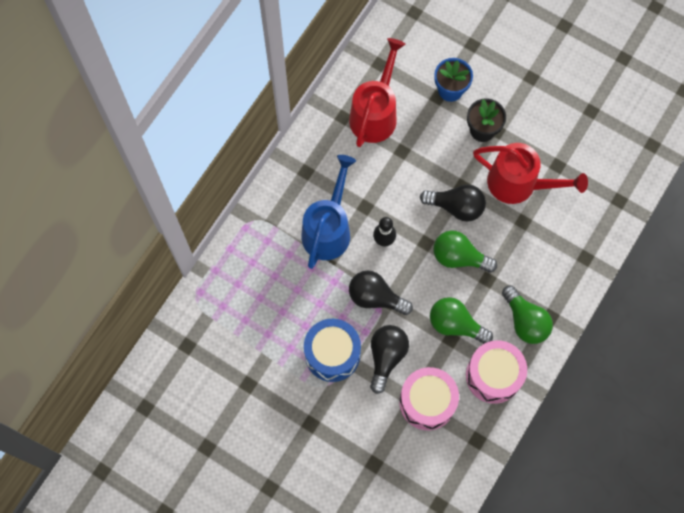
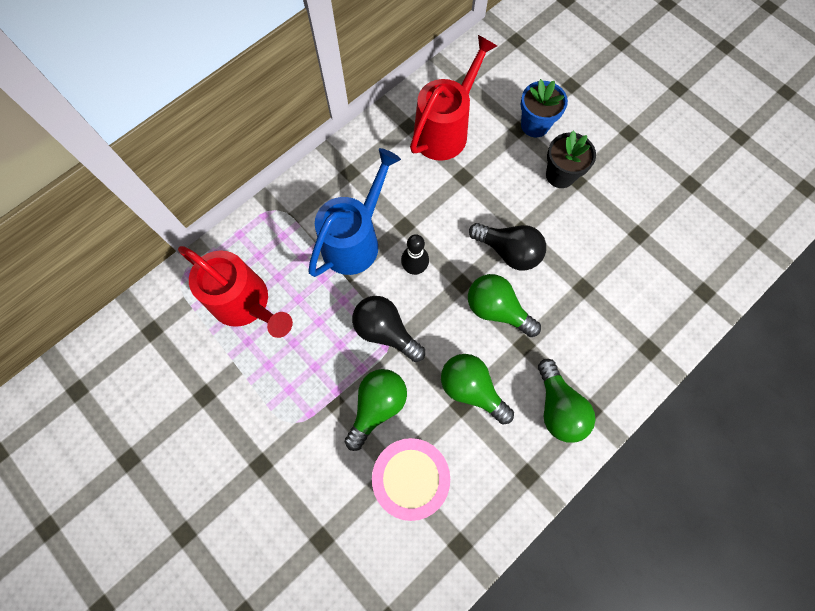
camera: 15 degrees right, 0 degrees up
(332, 354) = (314, 385): blue drum -> none
(386, 357) = (377, 406): black light bulb -> green light bulb
(493, 375) = (502, 466): pink drum -> none
(519, 184) = (589, 244): red watering can -> red watering can (246, 304)

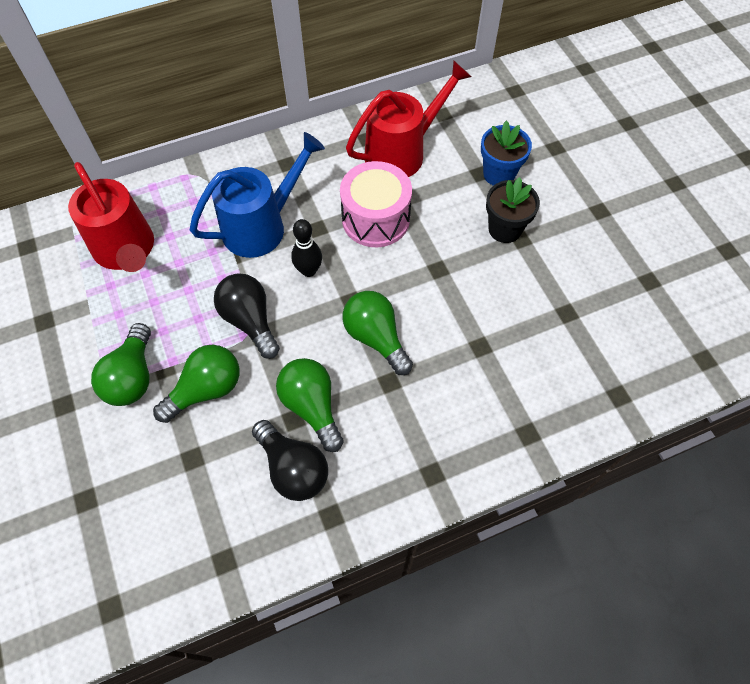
camera: 20 degrees right, 10 degrees down
(410, 477) = (206, 472): pink drum -> pink drum (375, 219)
(508, 251) = (415, 285): black light bulb -> black light bulb (293, 468)
(558, 407) = (397, 458): green light bulb -> green light bulb (132, 377)

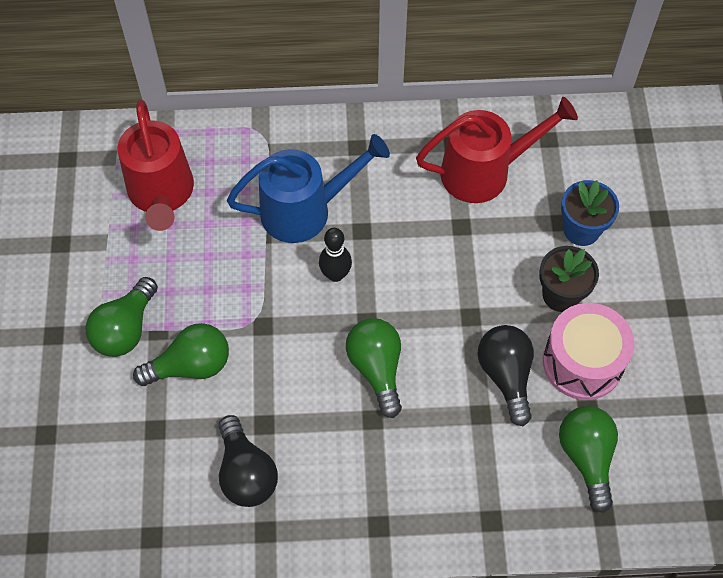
camera: 20 degrees right, 0 degrees up
(250, 321) = (257, 309): black light bulb -> black light bulb (506, 376)
(312, 406) = (286, 418): green light bulb -> green light bulb (586, 457)
(375, 219) = (426, 239): pink drum -> pink drum (582, 362)

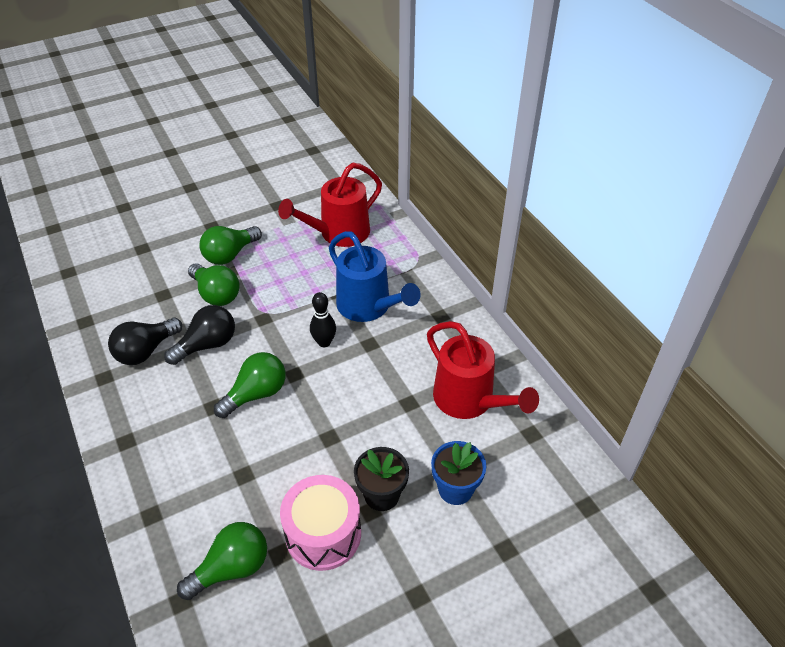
camera: 65 degrees right, 15 degrees down
(125, 329) = (230, 254): green light bulb -> green light bulb turned 45 degrees counterclockwise
(506, 376) = (286, 480): black light bulb -> black light bulb (207, 345)

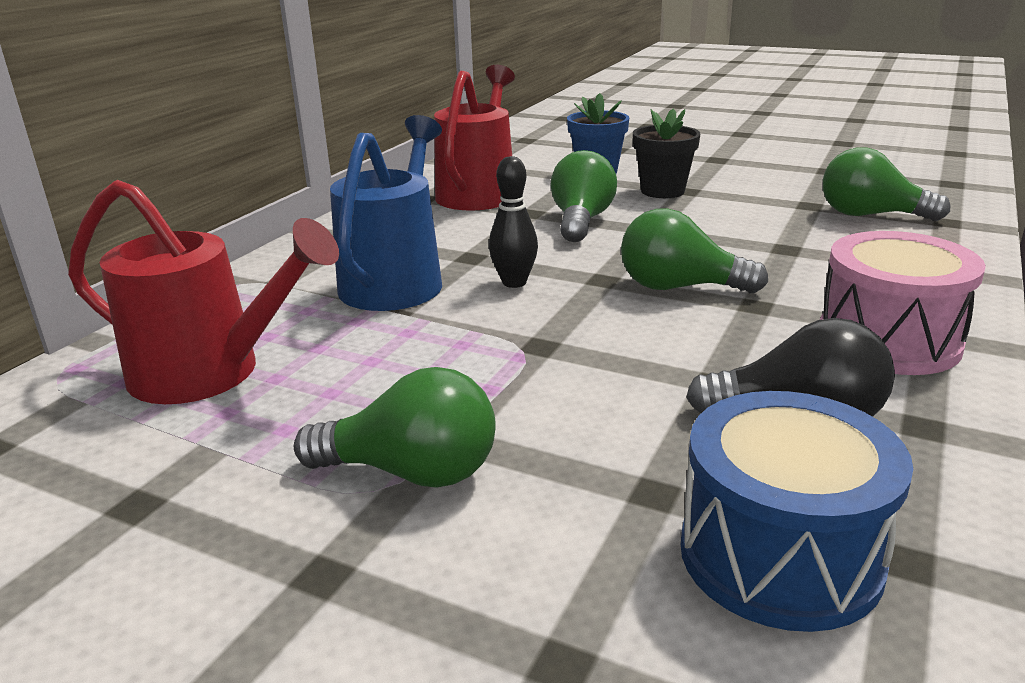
camera: 125 degrees left, 20 degrees down
(116, 301) = (780, 555): none -> blue drum
(207, 345) = (674, 365): black light bulb -> none
(216, 294) = (553, 421): green light bulb -> green light bulb (581, 221)
(323, 534) = (751, 197): pink drum -> pink drum (888, 340)

